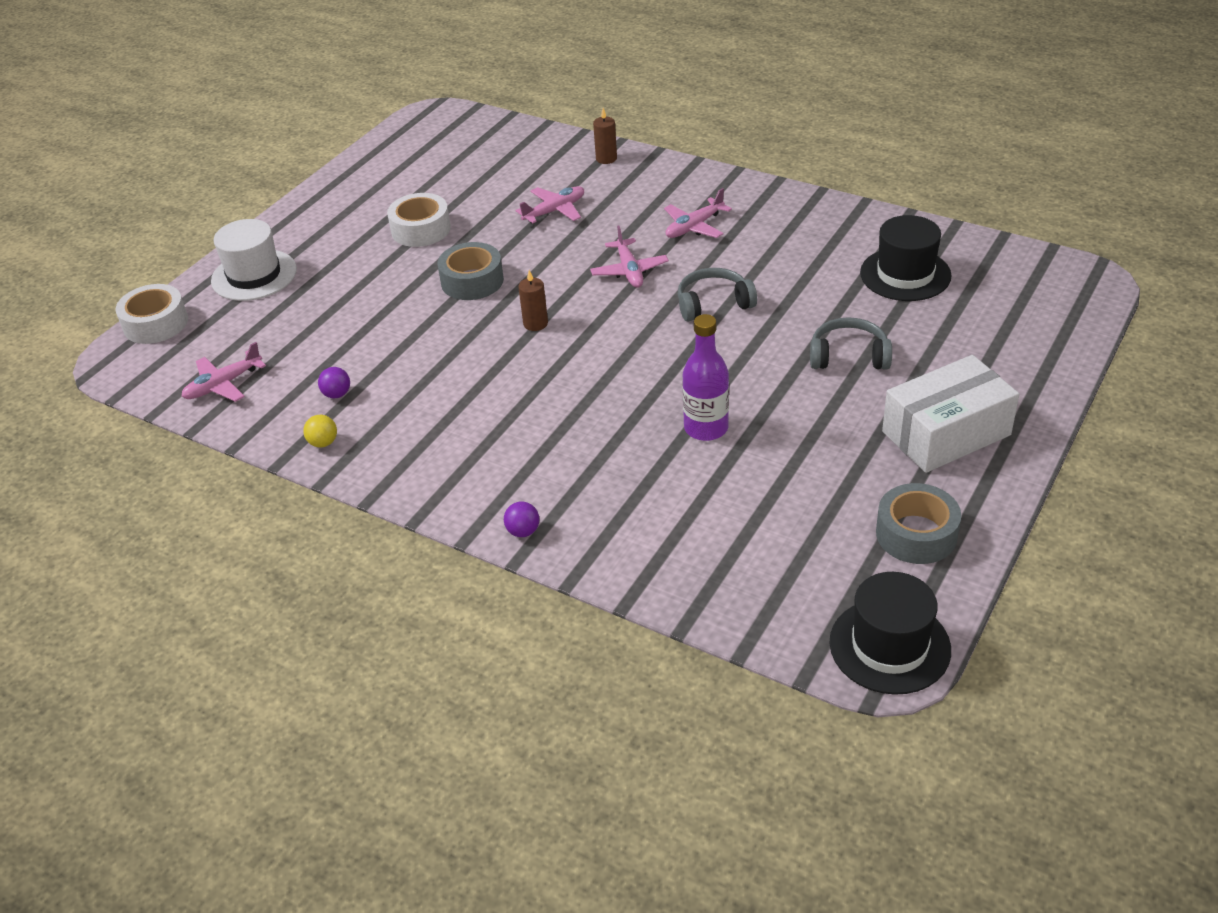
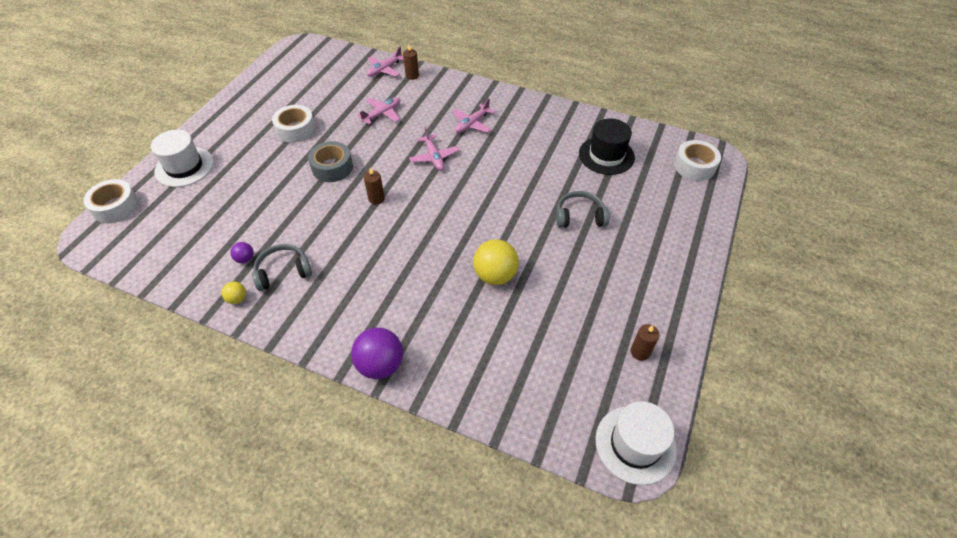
camera: 10 degrees left, 10 degrees up
(223, 385) = (165, 254): pink plane -> pink plane (384, 69)
(523, 531) = (380, 365): purple ball -> purple ball, size x2.05
(706, 428) = (495, 275): purple bottle -> yellow ball
(713, 304) = (490, 180): grey headphones -> grey headphones (283, 272)
(889, 646) = (635, 444): black hat -> white hat
(916, 534) = (640, 352): grey tape -> brown candle
(946, 433) = (647, 272): white box -> none
(1049, 292) = (694, 166): none -> white tape

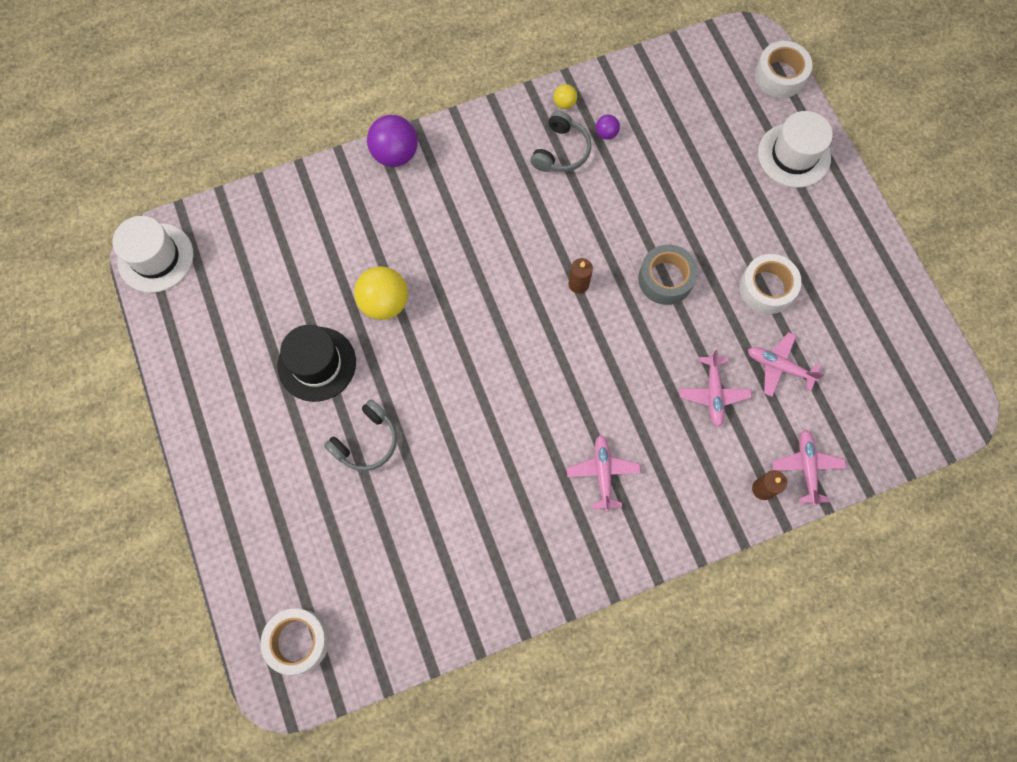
camera: 135 degrees right, 20 degrees up
(434, 157) = (586, 385): pink plane -> pink plane (779, 367)
(606, 155) = (410, 564): black hat -> black hat (317, 364)
(640, 352) = (202, 337): brown candle -> none

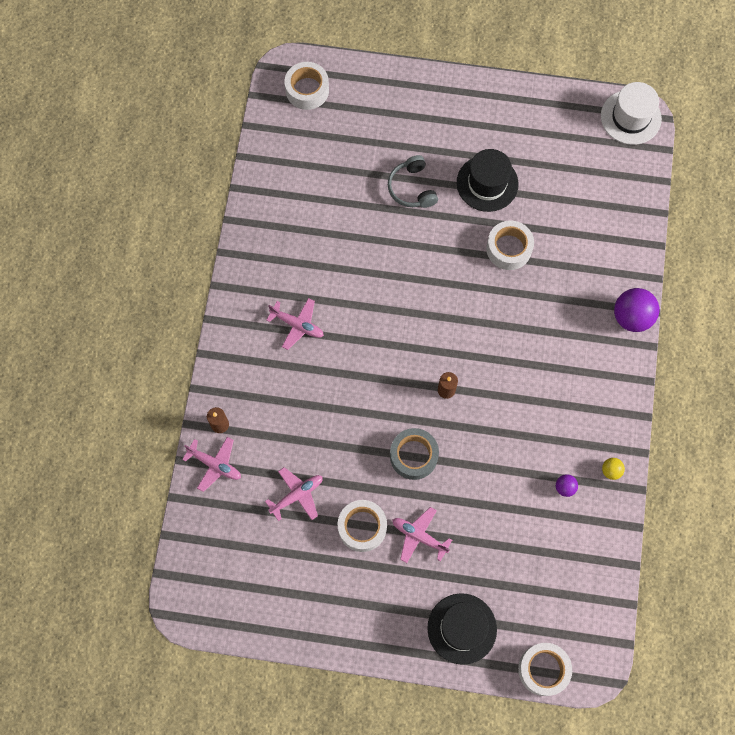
camera: 120 degrees right, 0 degrees up
(384, 303) = (509, 249): yellow ball -> white tape
(561, 151) = (567, 442): grey headphones -> none
(713, 393) = (306, 434): pink plane -> pink plane (419, 536)
(794, 155) = (462, 628): white hat -> black hat

